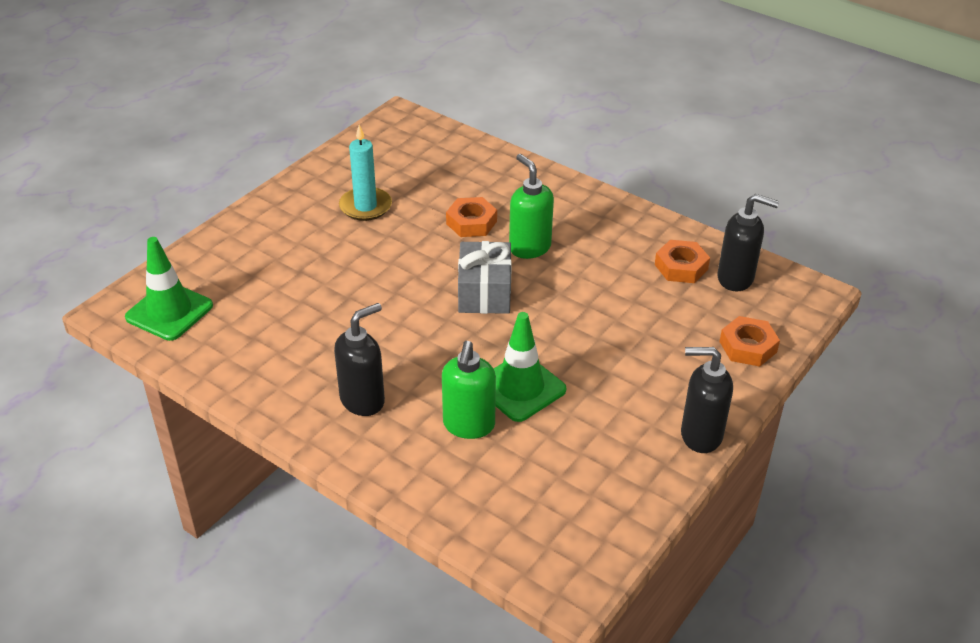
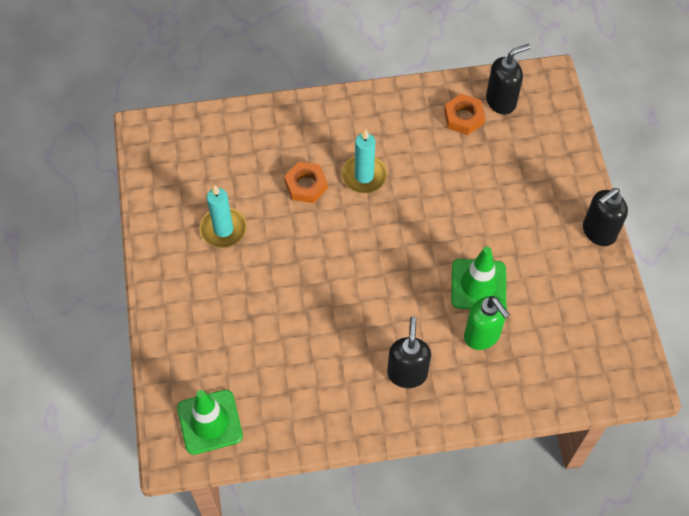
camera: 45 degrees left, 20 degrees up
(484, 292) = (379, 234): grey gift -> none
(529, 247) = (364, 176): green soap dispenser -> turquoise candle
(748, 347) = (558, 148): orange nut -> none

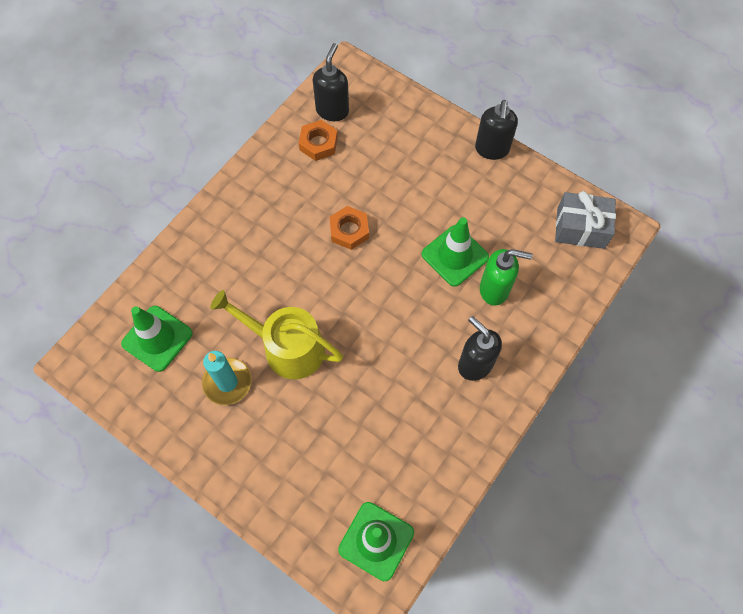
camera: 45 degrees left, 5 degrees up
(209, 160) = (157, 338): none -> green traffic cone
(287, 241) = (286, 347): none -> yellow watering can
(306, 185) = (256, 291): orange nut -> orange nut (349, 230)
(364, 176) = (292, 247): turquoise candle -> none
(605, 352) = (580, 228): none -> grey gift

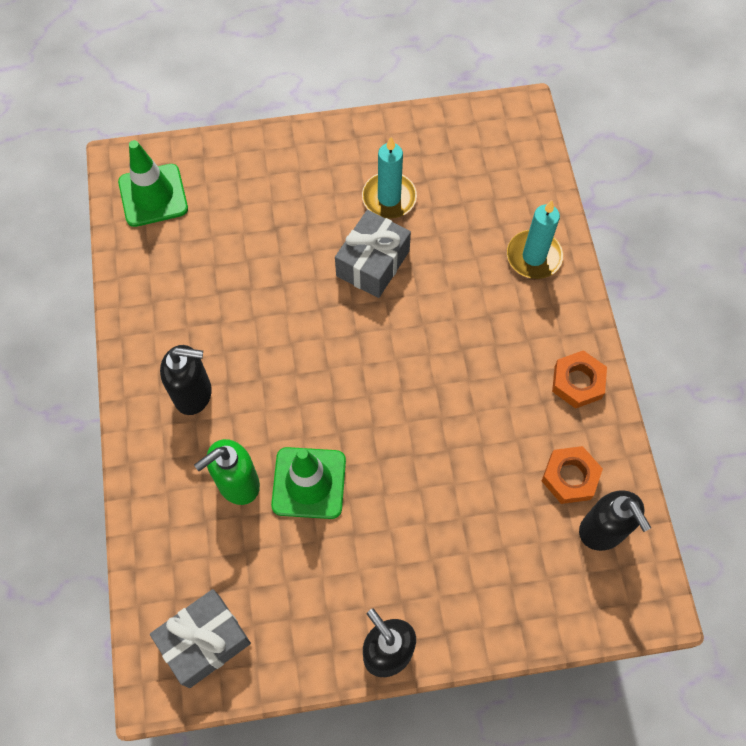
camera: 135 degrees right, 0 degrees up
(157, 338) = (484, 179): green traffic cone -> none
(193, 263) = (534, 256): none -> turquoise candle
(286, 347) = (373, 263): yellow watering can -> grey gift
(349, 230) = (435, 413): orange nut -> orange nut (577, 382)

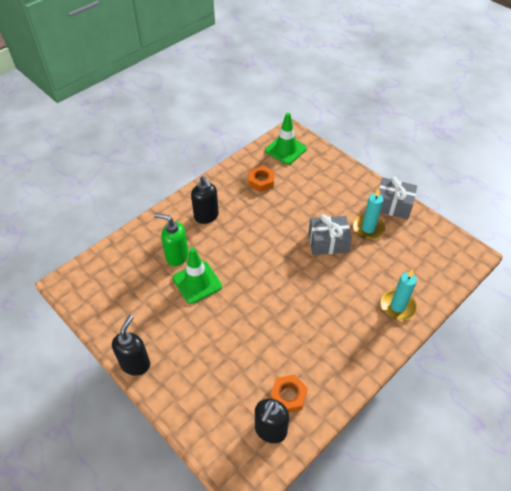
camera: 55 degrees right, 15 degrees down
(204, 641) = (95, 287): grey gift -> grey gift (393, 205)
(577, 382) = (345, 368): orange nut -> orange nut (261, 181)

